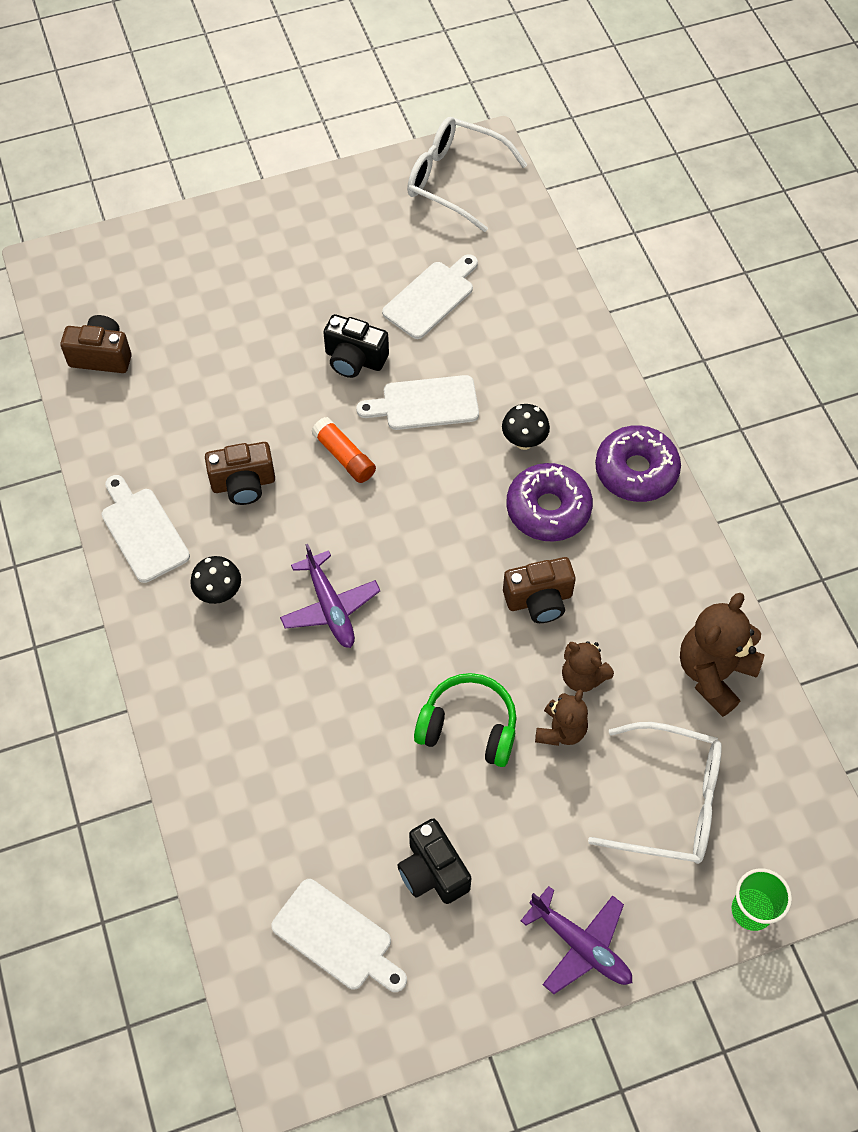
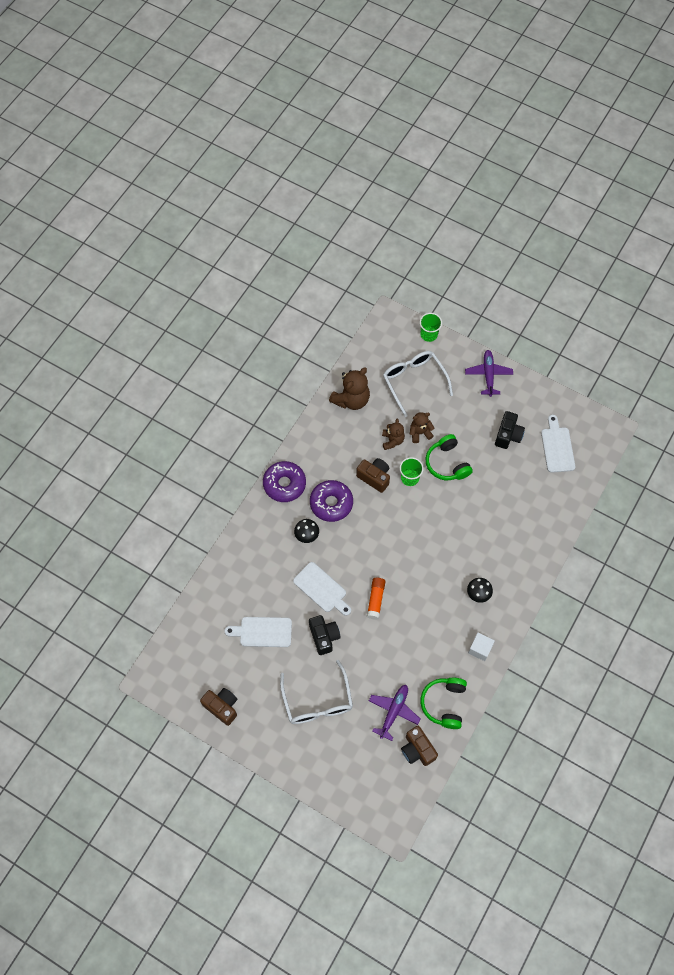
camera: 130 degrees left, 5 degrees up
(121, 429) = (444, 704): none -> green headphones
(143, 531) = (480, 649): white cutting board -> white cube
(243, 484) = (424, 628): brown camera -> brown camera (222, 707)
(330, 607) = (445, 548): purple plane -> purple plane (393, 711)
(456, 180) = (182, 677): white glasses -> white glasses (317, 700)
(493, 650) = (410, 478): none -> green cup
(714, 673) = (351, 399): brown teddy bear -> brown teddy bear turned 45 degrees counterclockwise

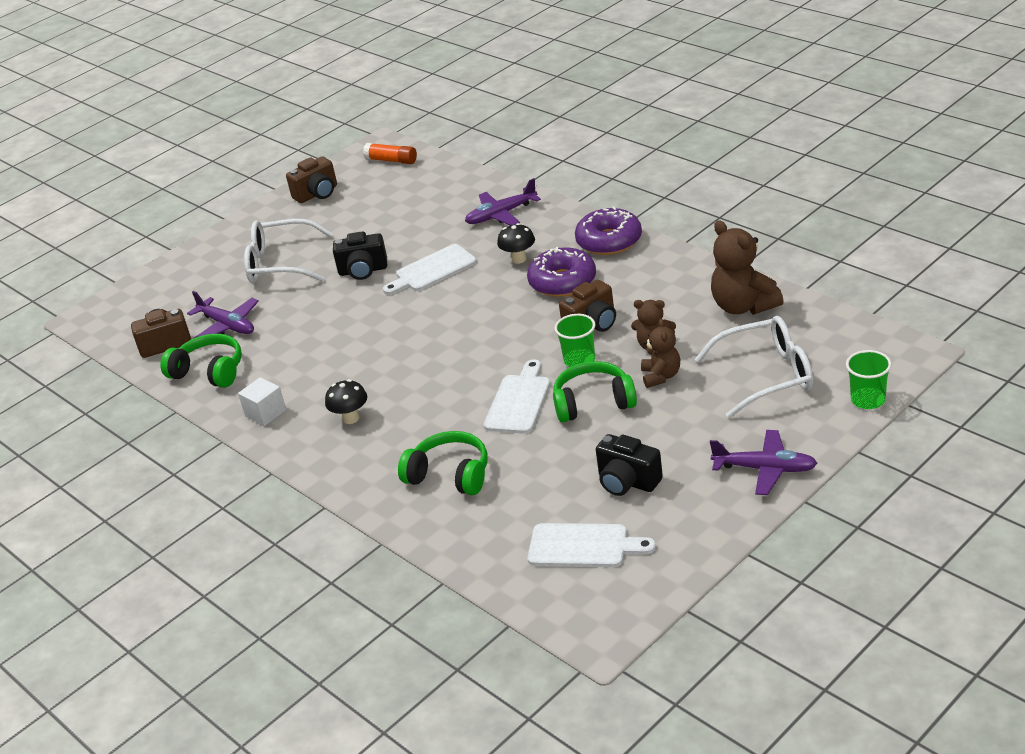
camera: 110 degrees right, 30 degrees down
(252, 560) = (501, 215): none -> purple plane
(262, 632) = (396, 222): white cutting board -> white cutting board (519, 401)
(375, 600) = (393, 317): orange glue stick -> orange glue stick (391, 160)
(517, 524) = (450, 475): none -> green headphones

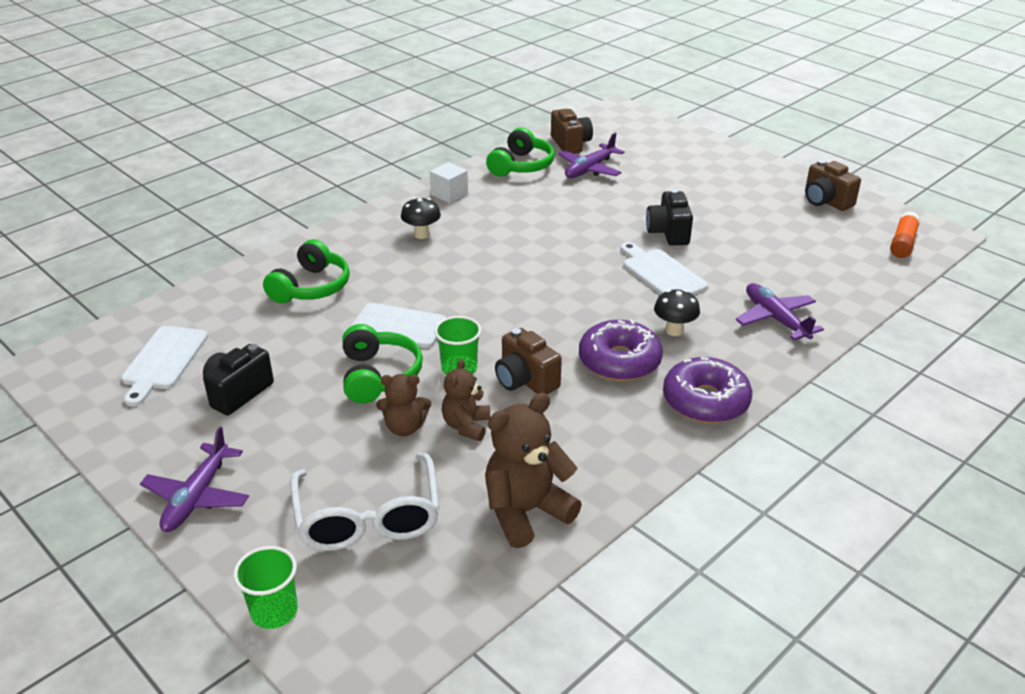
camera: 85 degrees right, 0 degrees up
(281, 263) = (690, 189): white glasses -> none

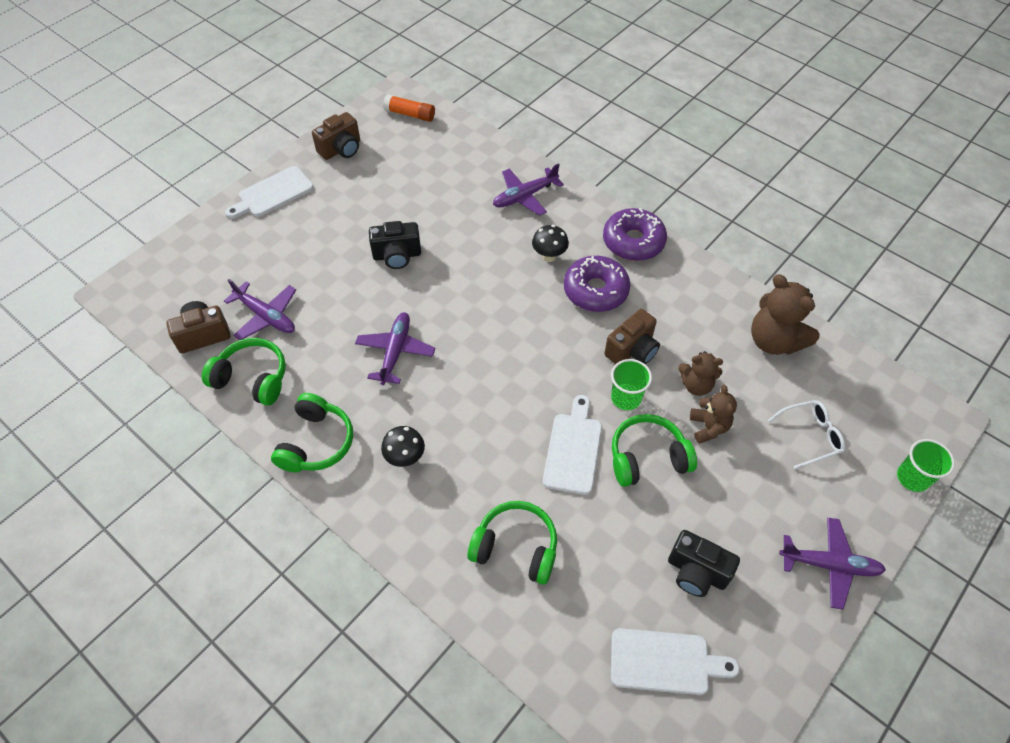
camera: 95 degrees left, 20 degrees up
(368, 516) = (809, 436): white glasses -> white glasses, size x0.60
(449, 194) = (316, 442): white cube -> green headphones
(542, 231) = (395, 351): none -> purple plane
(661, 273) = (466, 262): white cutting board -> white cutting board (272, 193)

